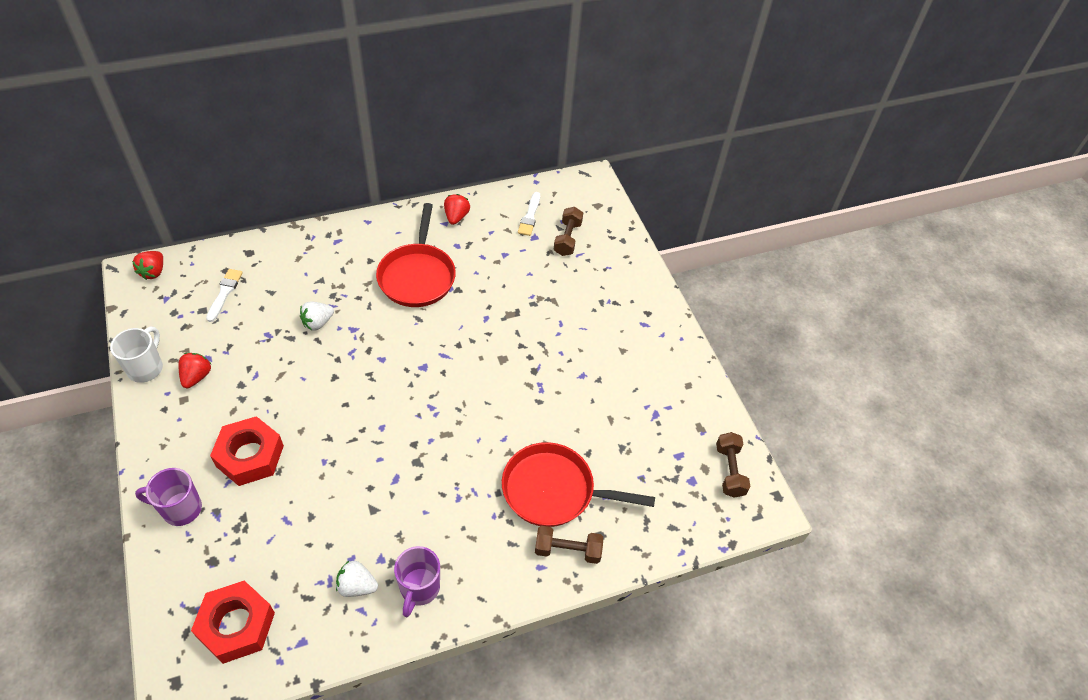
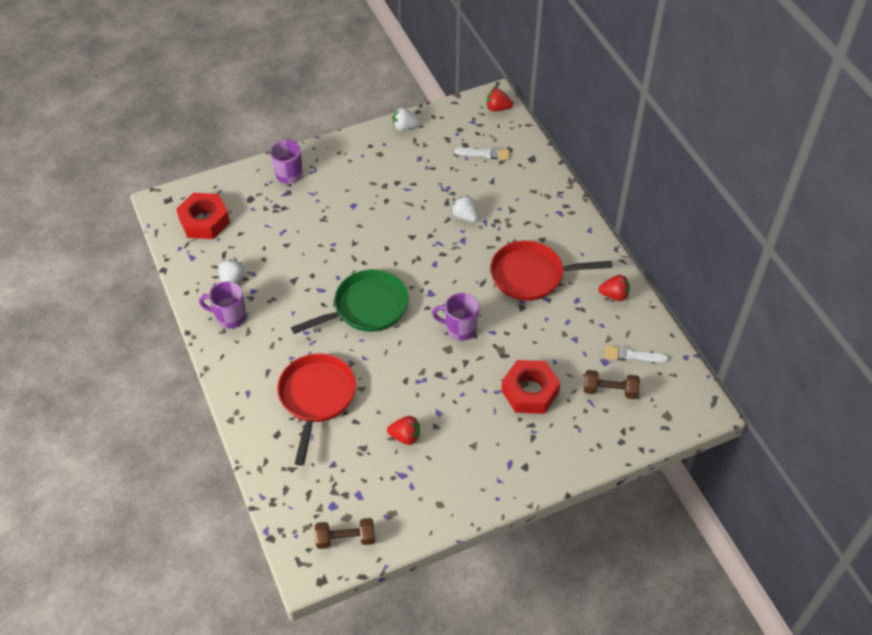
camera: 90 degrees right, 0 degrees up
(146, 368) = (405, 127): white mug -> white strawberry
(196, 376) = (401, 156): red strawberry -> red strawberry (405, 436)
(250, 456) = (334, 200): red nut -> red nut (530, 391)
(432, 431) = (366, 307): none -> green pan
(477, 345) = (460, 329): none -> purple mug
(567, 550) = (262, 411): brown dumbbell -> none

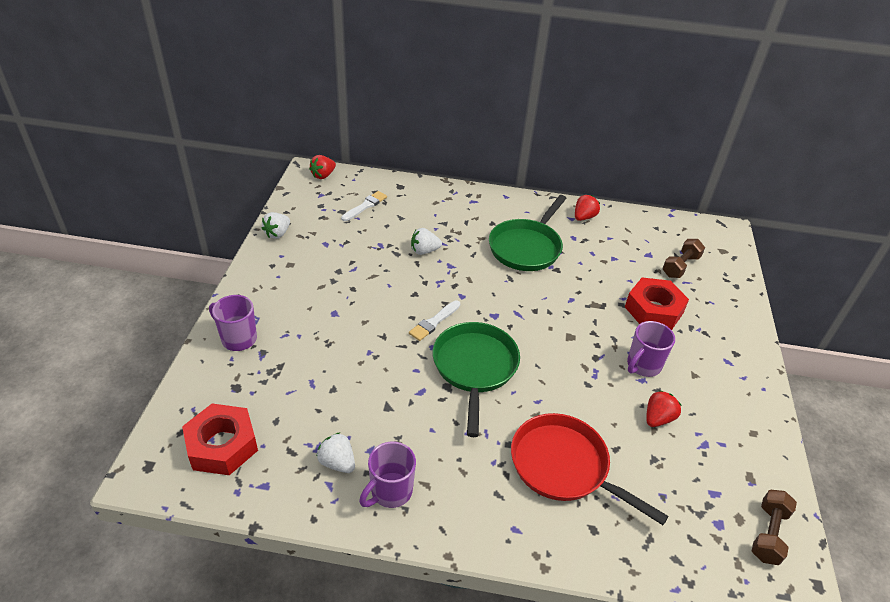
camera: 60 degrees left, 10 degrees down
(460, 329) = (552, 317): purple mug -> purple mug (642, 366)
(532, 275) = (527, 247): red pan -> green pan
(632, 355) = (652, 238): white brush -> white brush (434, 322)

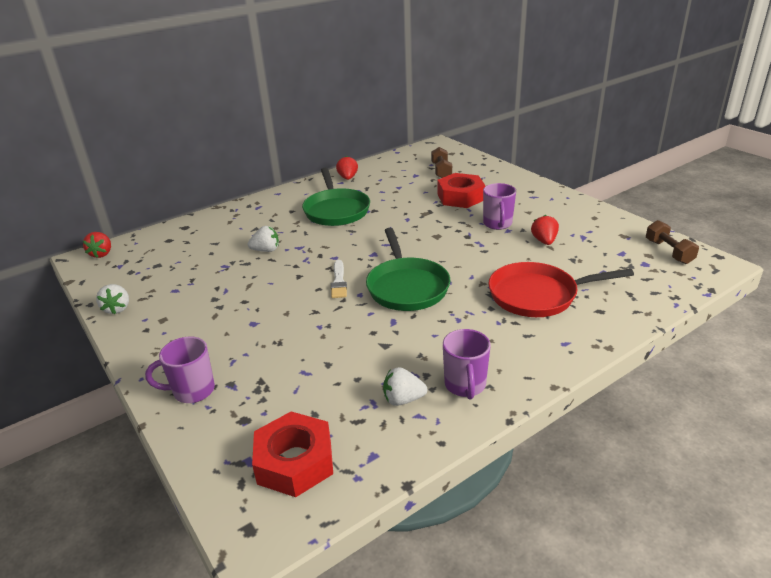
camera: 40 degrees left, 10 degrees down
(365, 206) = (173, 252): white brush -> none
(424, 251) = (266, 250): white strawberry -> white strawberry turned 135 degrees counterclockwise
(474, 368) = (406, 286): green pan -> green pan turned 150 degrees counterclockwise

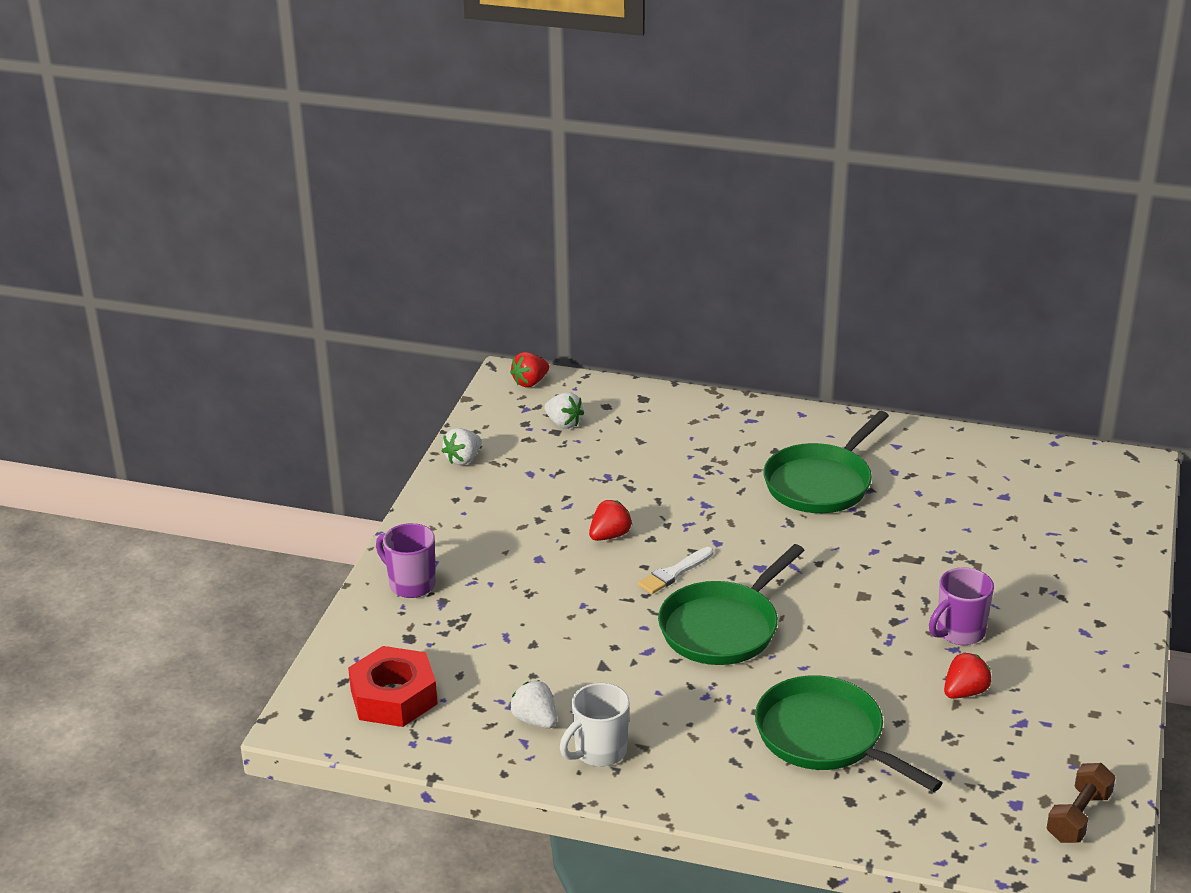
camera: 50 degrees right, 0 degrees up
(266, 250) = (670, 485): white strawberry -> white strawberry (563, 423)
(348, 178) = (916, 444): red strawberry -> red strawberry (610, 536)
(441, 171) = (1049, 512): brown dumbbell -> none
(460, 197) = (993, 567): red nut -> none
(465, 385) = (599, 752): purple mug -> white mug
(538, 295) = (825, 737): red pan -> green pan

